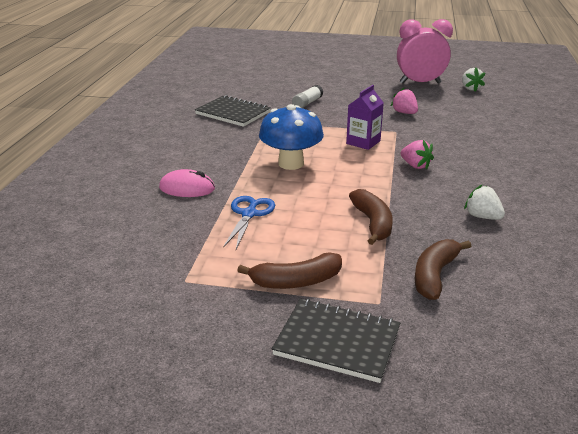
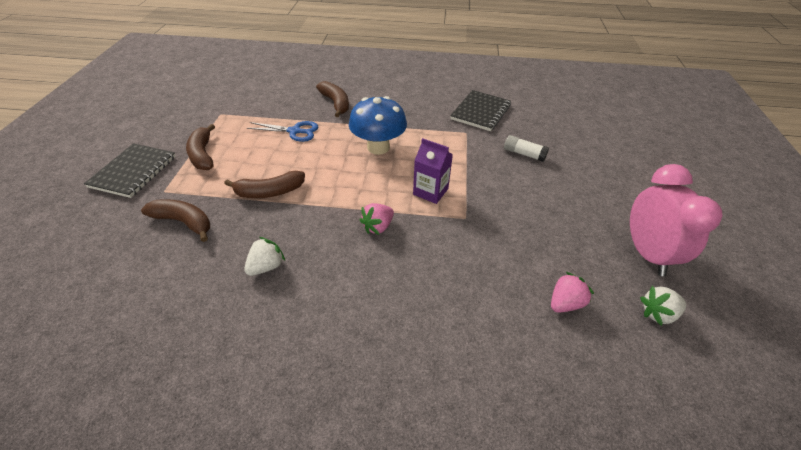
camera: 85 degrees right, 15 degrees up
(187, 188) = (336, 103): pink mouse -> brown banana
(404, 113) = (524, 229): pink strawberry -> pink strawberry (565, 303)

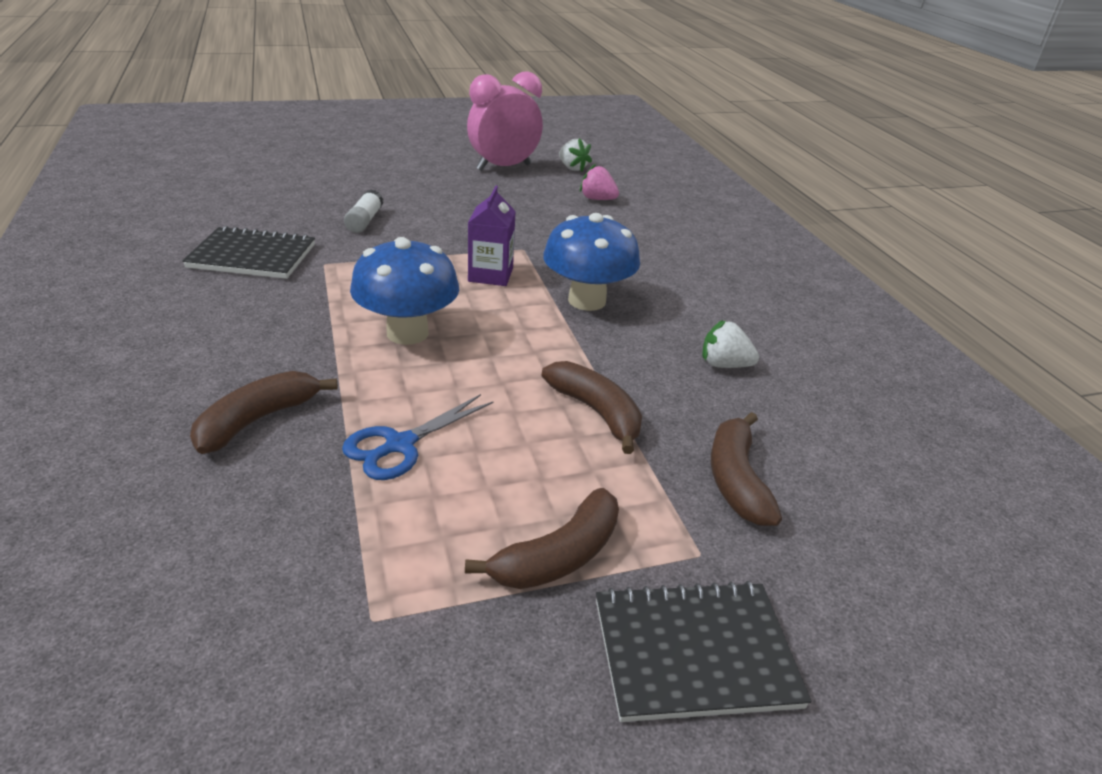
camera: 115 degrees left, 10 degrees down
(294, 131) = (400, 445): blue scissors -> blue scissors turned 120 degrees counterclockwise
(378, 227) = (587, 300): pink strawberry -> blue mushroom

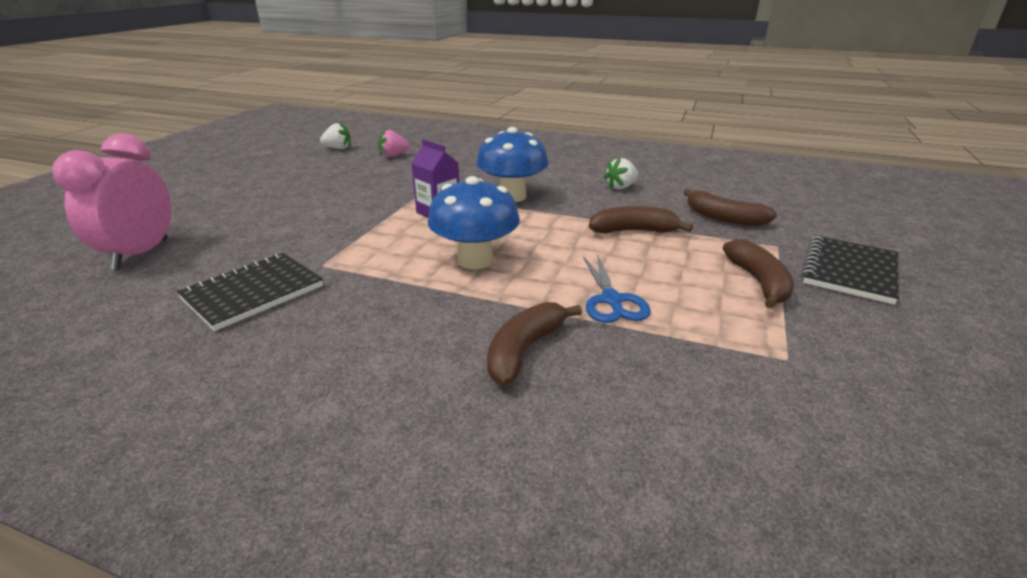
camera: 50 degrees left, 5 degrees down
(258, 420) = (524, 350): brown banana -> brown banana turned 45 degrees clockwise
(364, 221) = (280, 231): white glue stick -> none
(503, 167) = (294, 165): pink clock -> pink clock (141, 254)

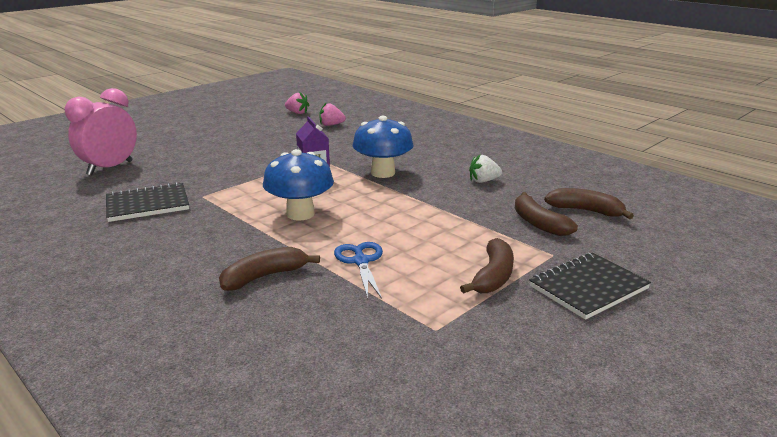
camera: 25 degrees right, 5 degrees down
(338, 148) = (297, 113): white strawberry -> pink strawberry
(611, 300) = (361, 261): blue scissors -> blue scissors turned 150 degrees clockwise
(633, 231) = (445, 218): brown banana -> brown banana (586, 211)

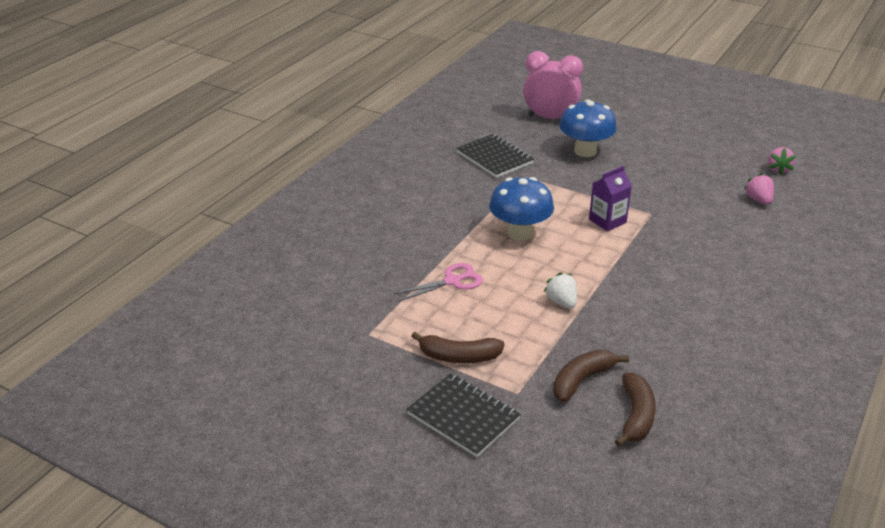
camera: 75 degrees right, 10 degrees up
(264, 276) = (410, 241): brown banana -> none
(361, 261) = (452, 281): blue scissors -> pink scissors
(383, 173) = (643, 261): blue mushroom -> blue mushroom (585, 151)
(483, 181) = (670, 332): white strawberry -> white strawberry (561, 302)

